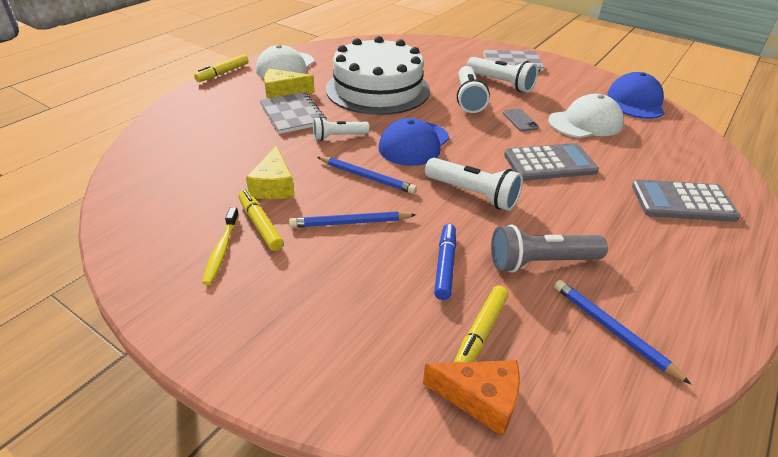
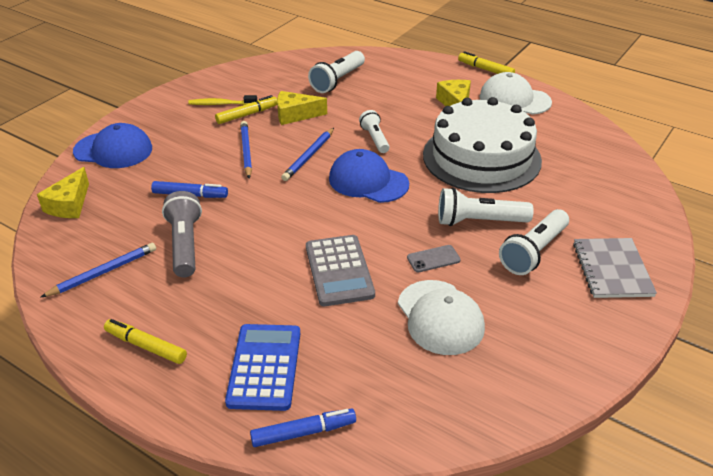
camera: 90 degrees right, 0 degrees up
(292, 114) = (412, 112): grey notebook -> none
(473, 194) = (282, 214): white flashlight -> white flashlight (337, 81)
(480, 332) = (120, 208): yellow marker -> yellow marker (146, 346)
(480, 399) = (69, 204): orange cheese -> yellow cheese
(635, 101) = (522, 388): blue cap -> blue cap (113, 150)
(683, 202) = (264, 367): grey calculator -> blue calculator
(732, 183) = (303, 432): none -> blue marker

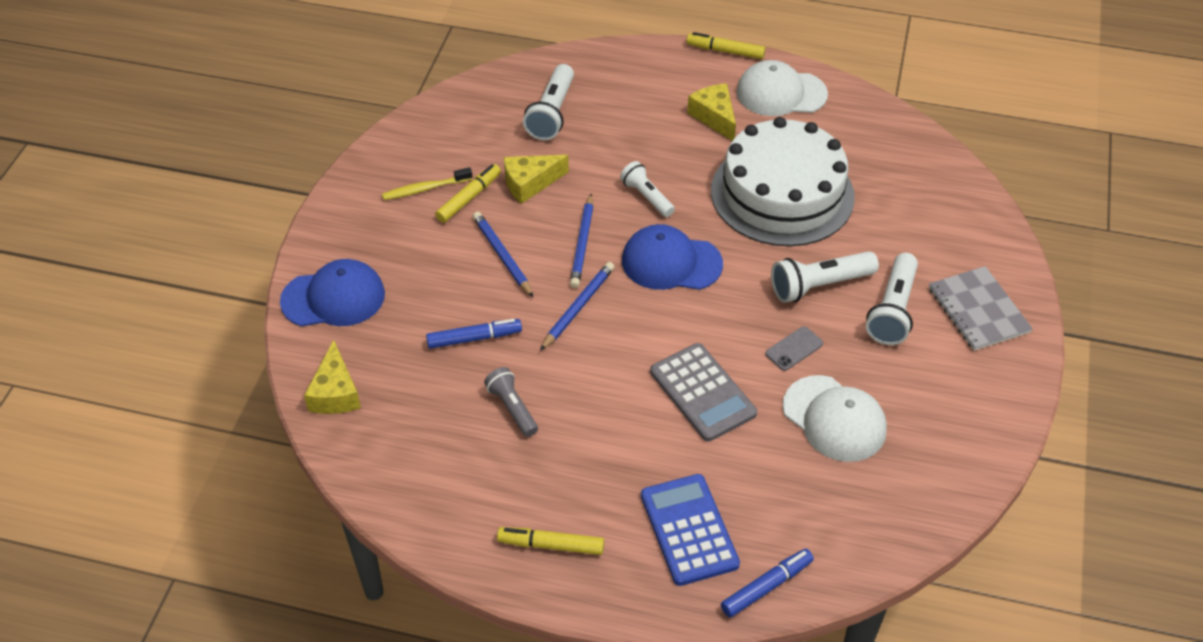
camera: 20 degrees left, 10 degrees up
(104, 272) = (442, 471): blue pencil -> blue pencil (578, 307)
(185, 245) = (512, 408): grey flashlight -> grey flashlight, size x0.65

